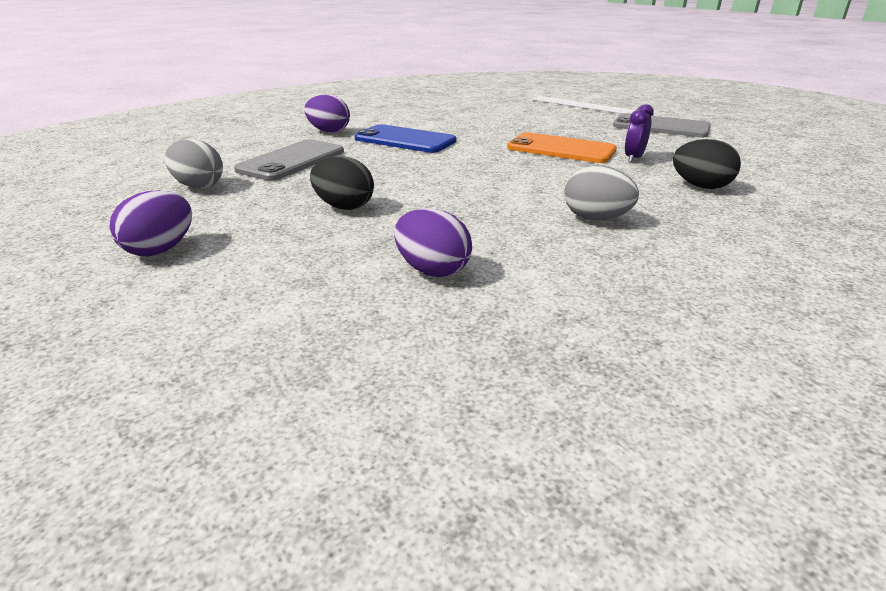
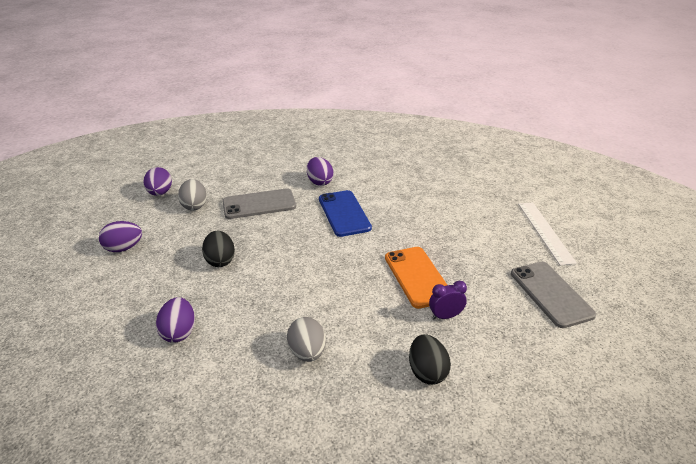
camera: 45 degrees right, 5 degrees up
(110, 193) = (160, 193): none -> purple egg

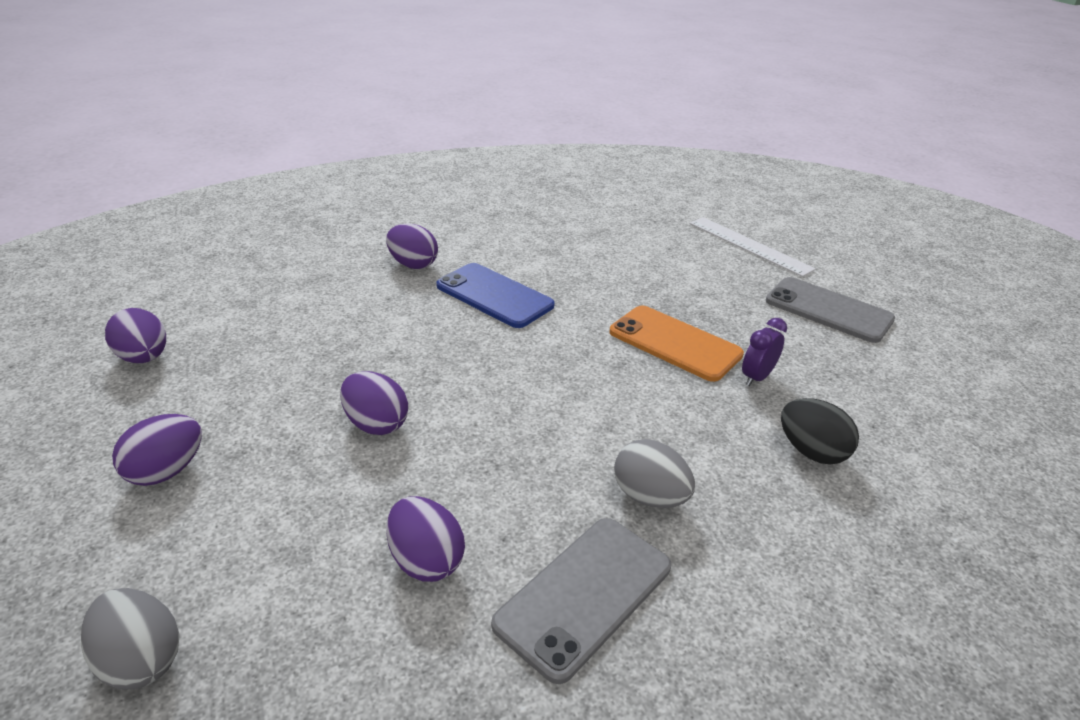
camera: 35 degrees left, 0 degrees up
(194, 206) = (236, 357): grey egg -> grey egg (141, 659)
(220, 260) = (376, 424): black egg -> purple egg
(259, 204) = (350, 322): grey phone -> grey phone (584, 595)

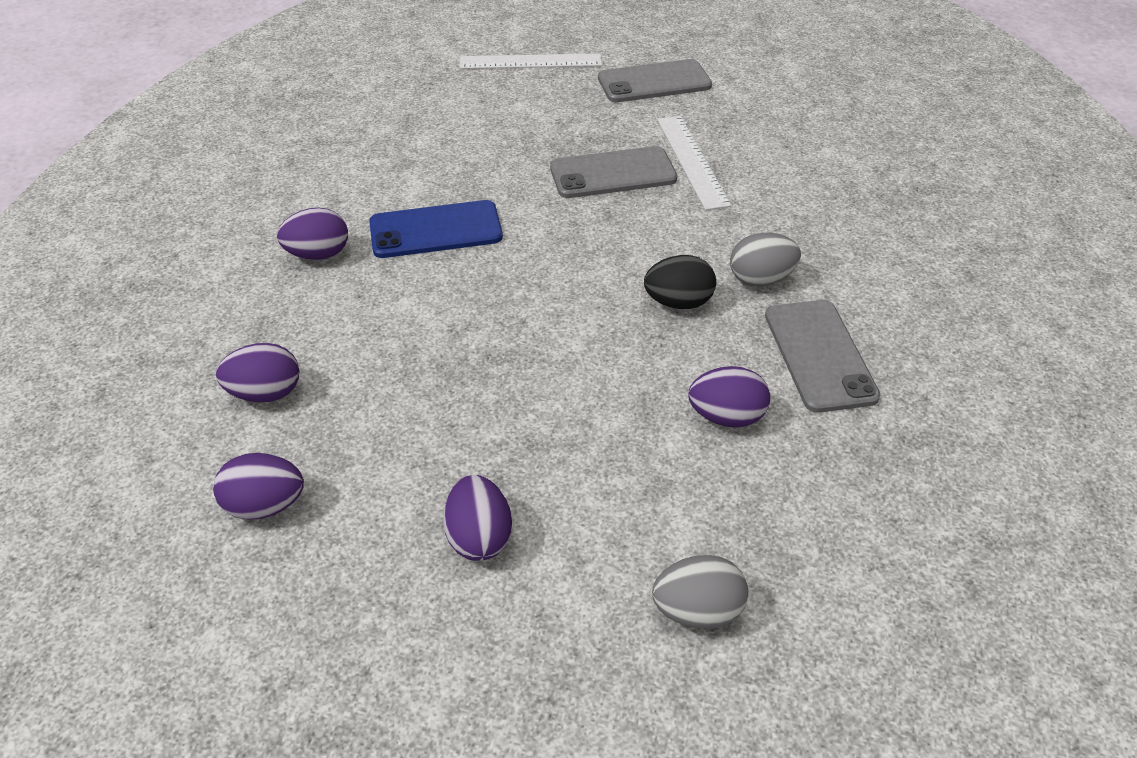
camera: 50 degrees left, 10 degrees up
(376, 424) = (545, 380): purple egg -> purple egg (266, 393)
(674, 343) = (613, 173): orange phone -> grey phone
(756, 377) = (691, 161): purple clock -> white ruler
(811, 452) = (785, 186): black egg -> black egg (678, 302)

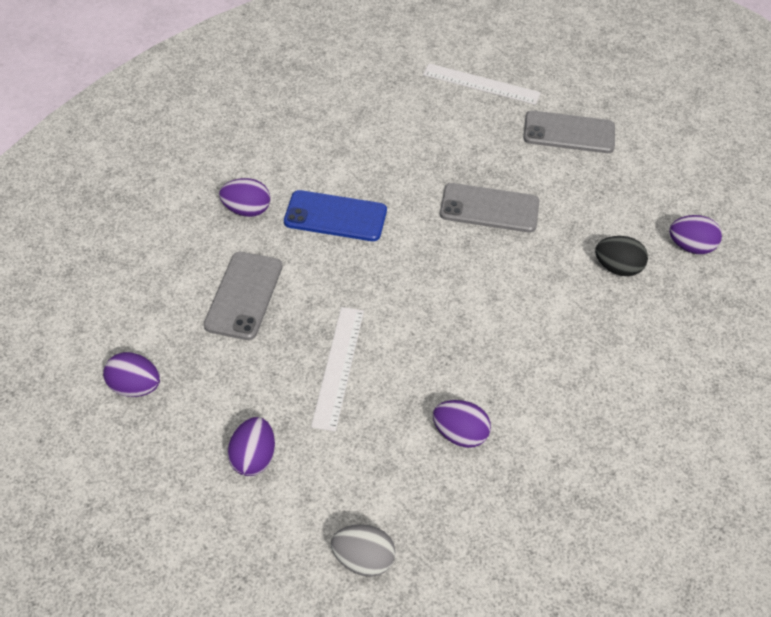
camera: 20 degrees right, 5 degrees up
(266, 393) = (167, 307): purple egg -> purple egg (690, 247)
(678, 302) = (477, 334): black egg -> black egg (617, 268)
(691, 161) = (556, 216): white ruler -> white ruler (338, 366)
(760, 279) = (549, 336): grey egg -> none
(819, 355) = (555, 412): grey phone -> grey phone (244, 295)

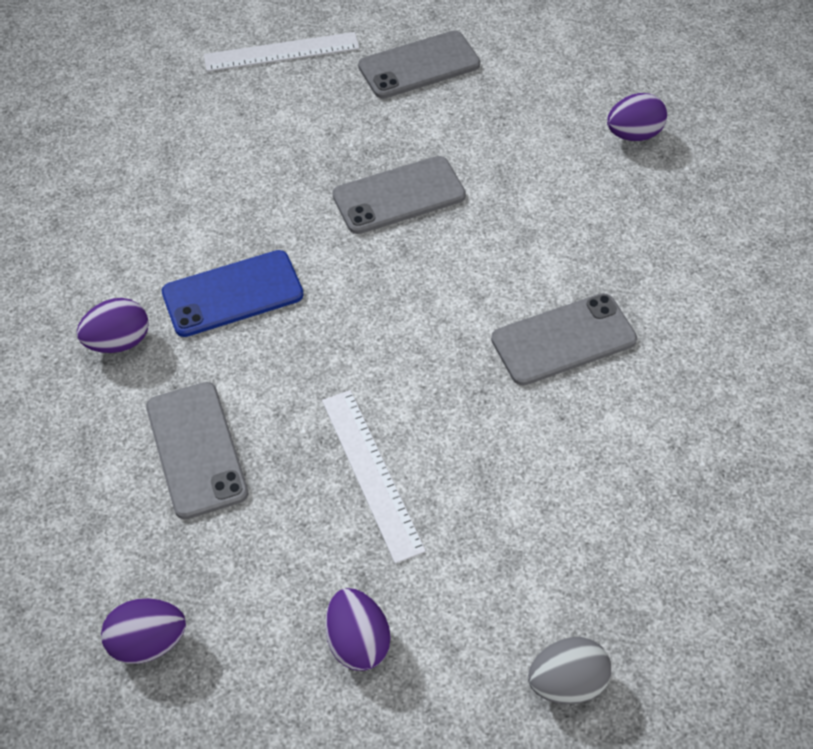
camera: 30 degrees left, 5 degrees up
(460, 435) = (559, 474): purple egg -> none
(530, 353) = (563, 339): none -> grey phone
(617, 268) = (580, 195): black egg -> none

